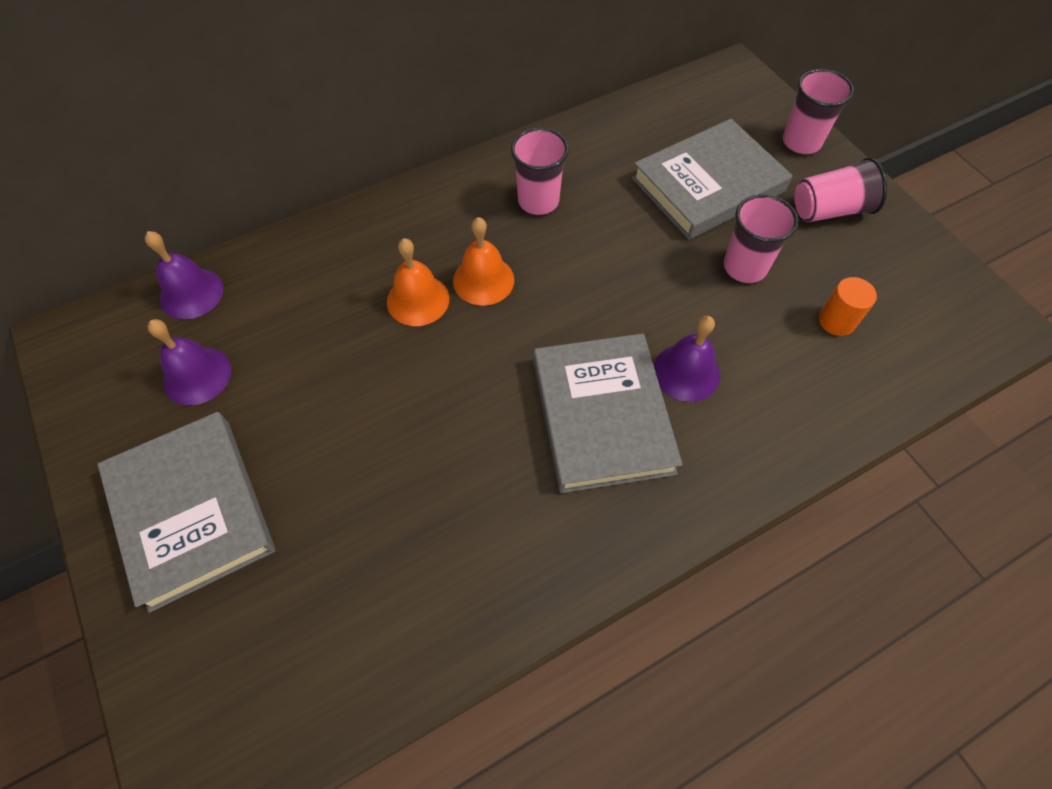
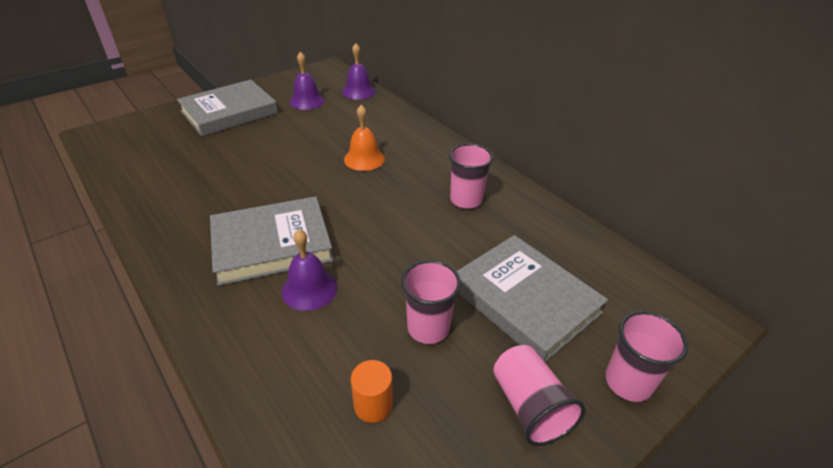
camera: 80 degrees right, 20 degrees down
(483, 280) = (385, 182): orange bell -> none

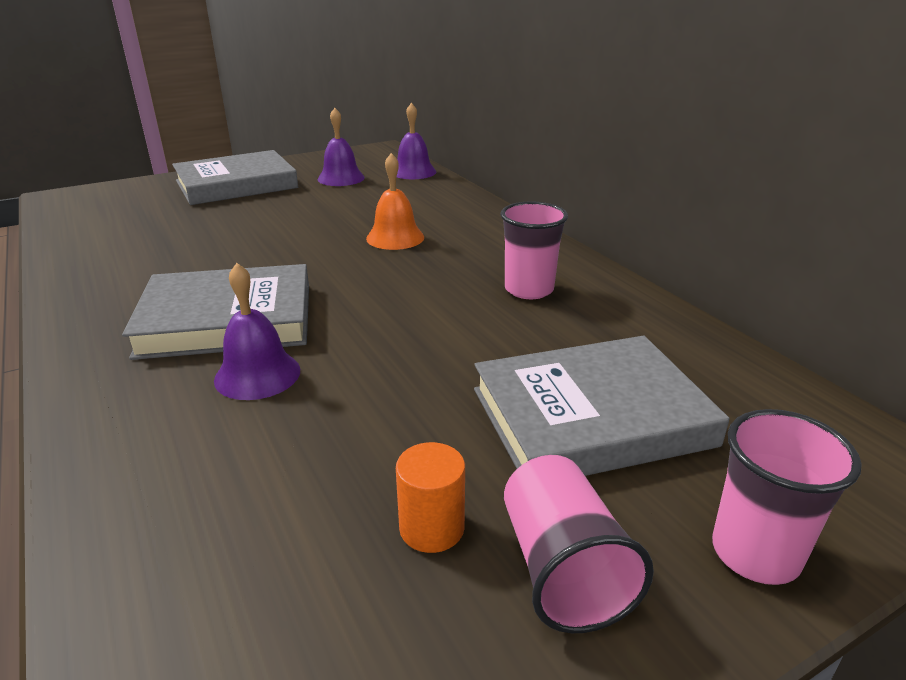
camera: 10 degrees right, 10 degrees down
(373, 405) = (293, 535): orange cylinder -> orange cylinder (432, 528)
(428, 328) = (420, 439): pink cup -> none
(525, 300) = (591, 417): grey book -> grey book turned 75 degrees counterclockwise

